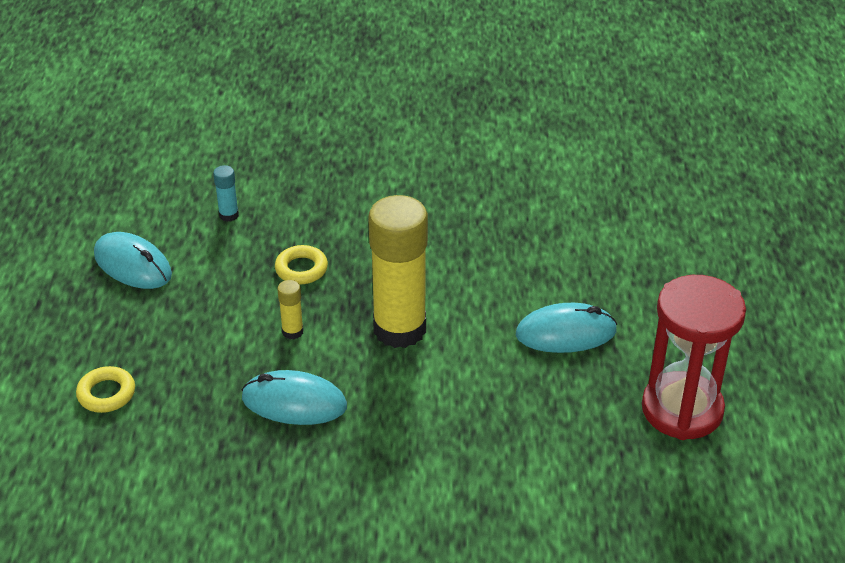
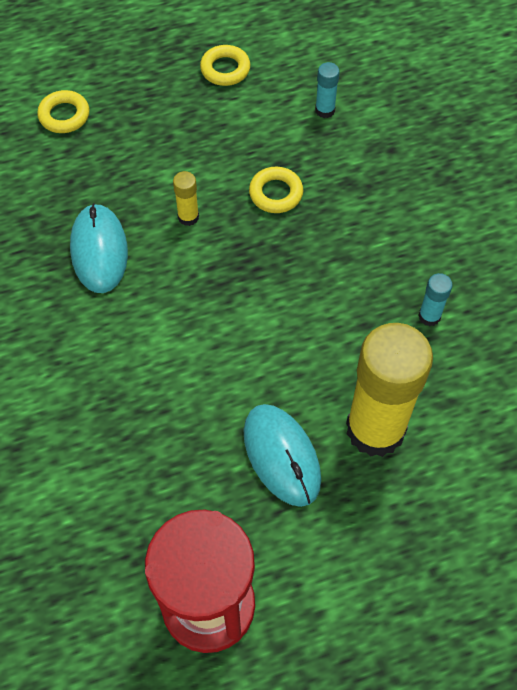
camera: 70 degrees right, 20 degrees up
(133, 265) = (225, 69): turquoise mouse -> yellow ring
(399, 329) = (226, 302): yellow glue stick -> yellow glue stick (375, 429)
(476, 216) = (429, 316): none -> turquoise glue stick

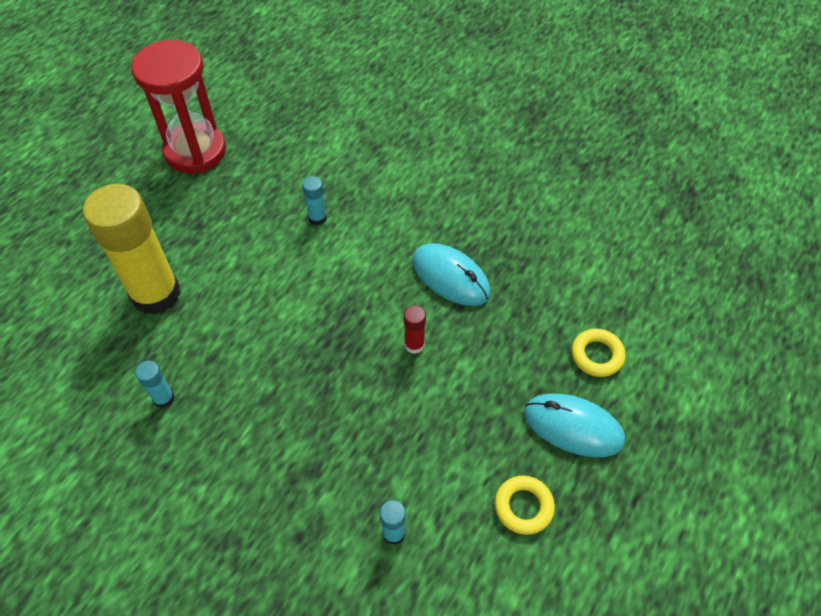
camera: 140 degrees right, 5 degrees down
(155, 401) = (317, 218): none -> turquoise glue stick
(188, 217) = (414, 345): yellow glue stick -> red glue stick
(276, 193) = (365, 414): yellow ring -> none
(281, 456) = (209, 240): turquoise mouse -> turquoise mouse (573, 427)

